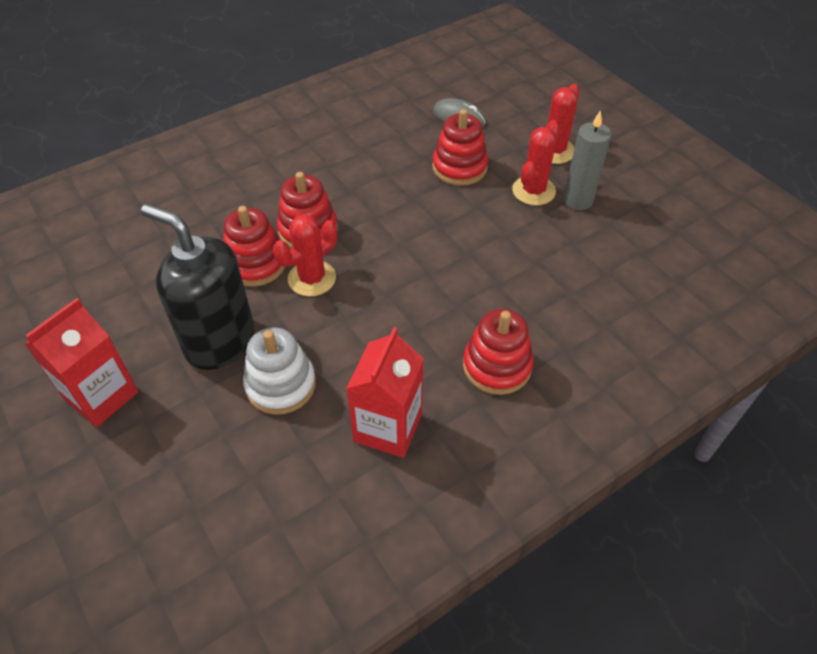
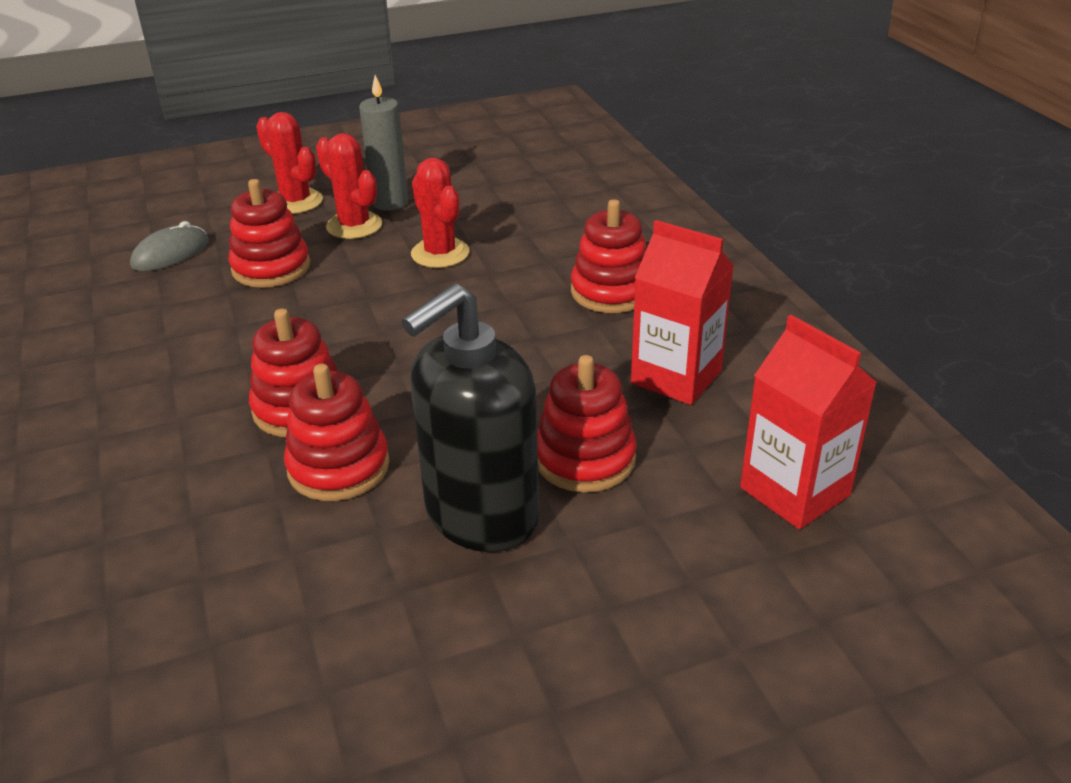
camera: 75 degrees left, 15 degrees down
(101, 396) = (542, 665): red carton -> red carton (794, 491)
(281, 385) = (585, 459): white stacking toy -> red stacking toy
(312, 278) = (402, 413): red cactus -> red cactus (440, 253)

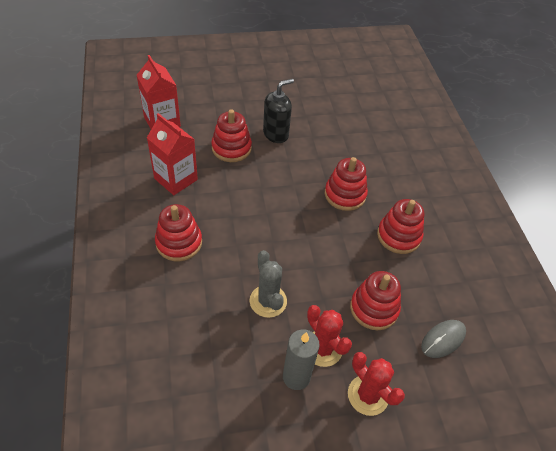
camera: 175 degrees left, 15 degrees up
(338, 467) = (327, 163): red stacking toy -> red stacking toy (398, 236)
(440, 253) = (268, 301): red cactus -> grey cactus
(481, 515) = (276, 134): black soap dispenser -> black soap dispenser, size x0.65

